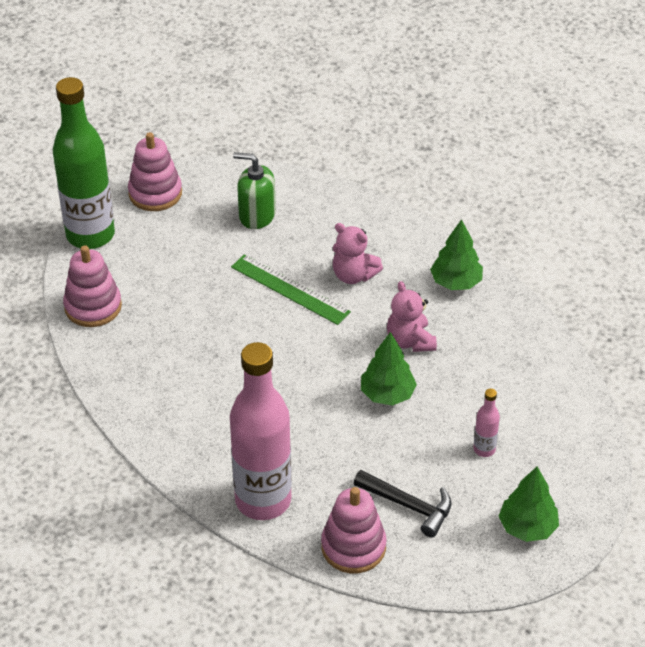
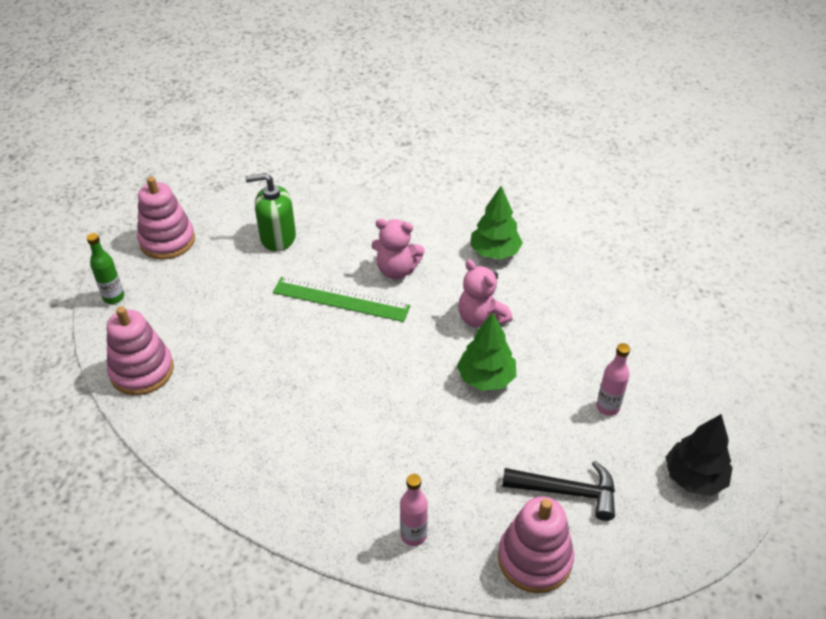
camera: 20 degrees left, 0 degrees up
(90, 235) = (114, 297): green bottle -> green bottle, size x0.41
(263, 500) = (413, 535): pink bottle -> pink bottle, size x0.41
(527, 527) = (694, 477): green tree -> black tree

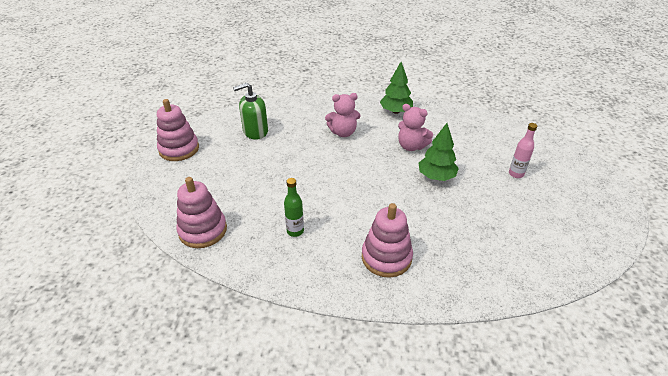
camera: 20 degrees left, 5 degrees down
(114, 297) = (157, 191): green bottle -> green bottle (295, 231)
(341, 299) = (318, 156): green ruler -> none
(413, 535) = (454, 278): pink bottle -> none
(534, 559) = (537, 269): pink stacking toy -> pink stacking toy (386, 257)
(567, 492) = (527, 225): black hammer -> none
(694, 477) = (589, 197): black tree -> none

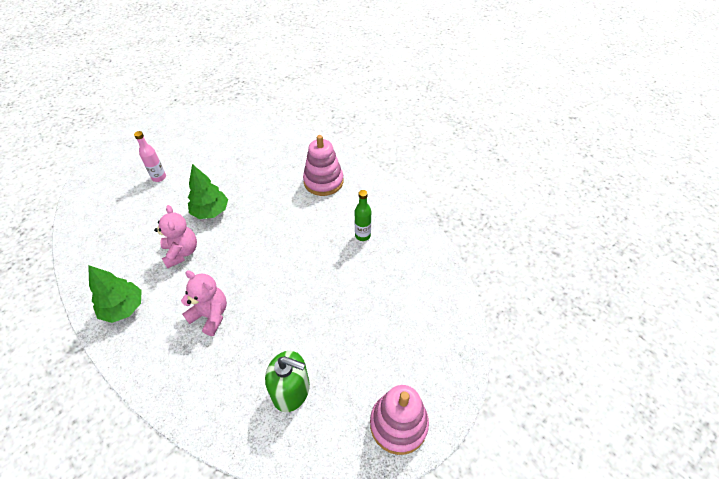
camera: 140 degrees left, 10 degrees up
(203, 230) = (433, 282): pink stacking toy -> none

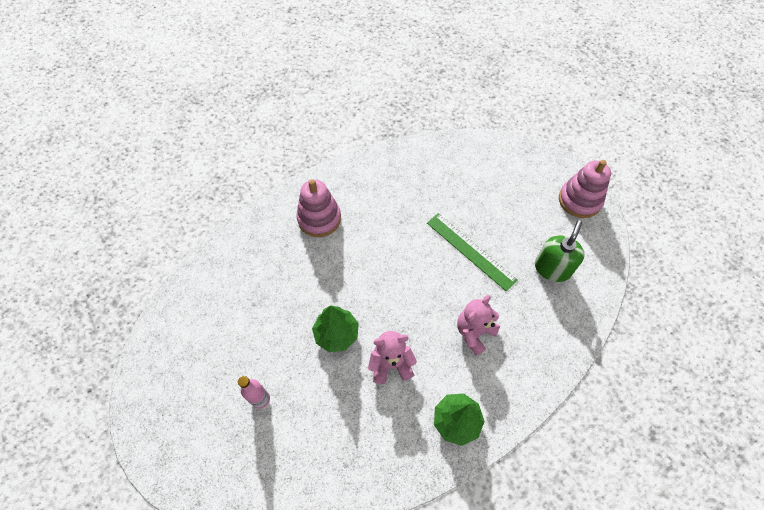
camera: 80 degrees left, 10 degrees up
(305, 304) = (470, 250): none -> green ruler
(362, 235) = (400, 195): green bottle -> none

